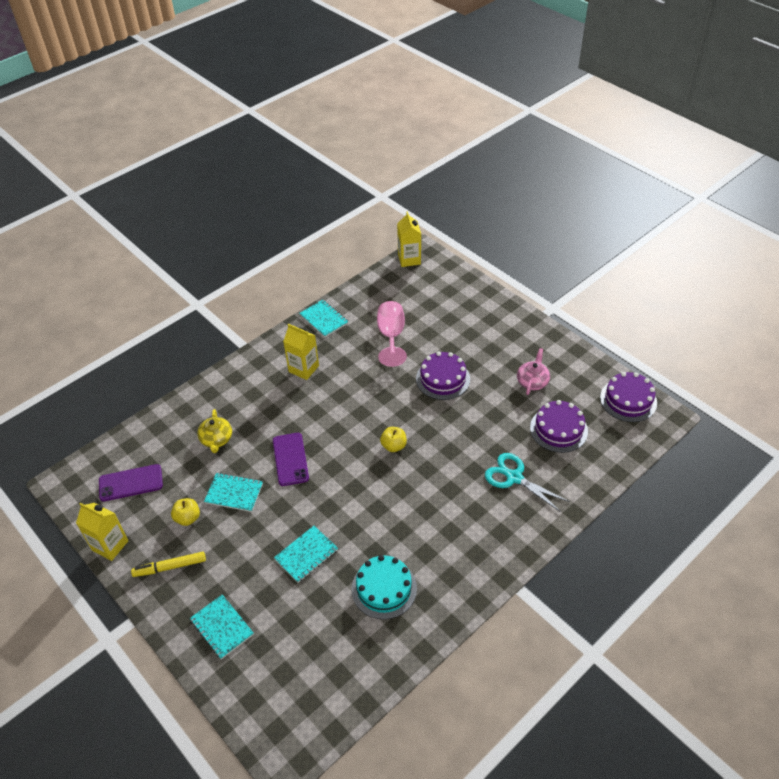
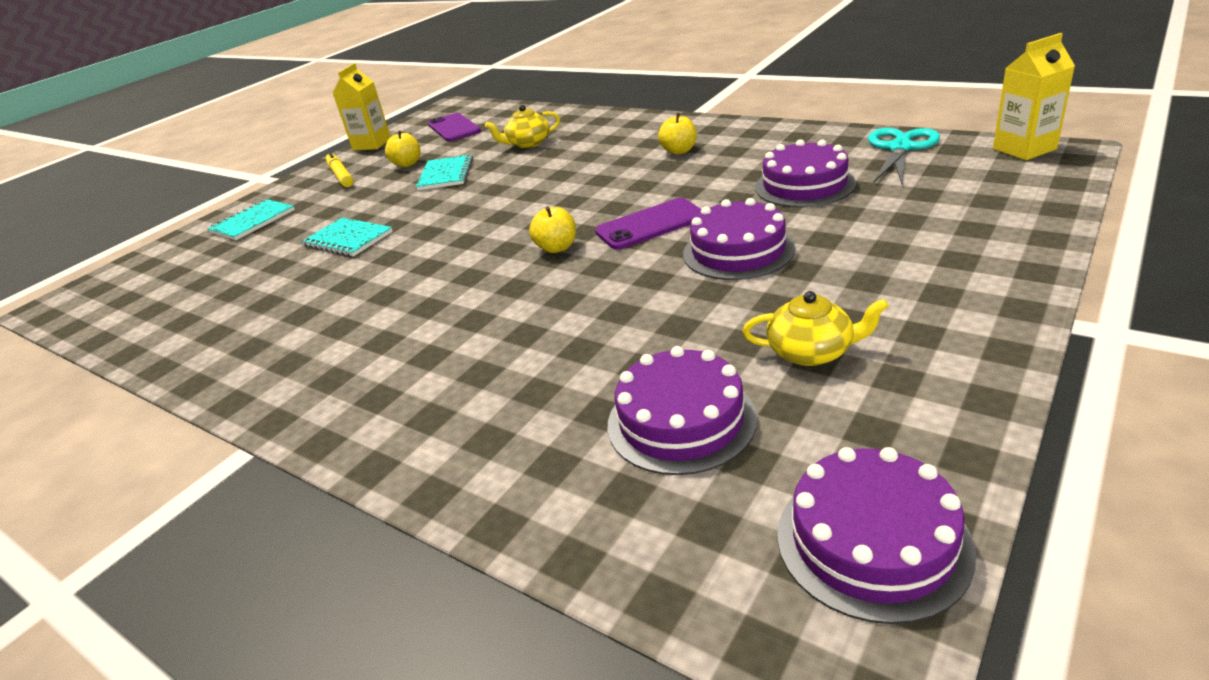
camera: 80 degrees right, 15 degrees down
(290, 459) = (508, 188): purple phone -> purple phone (650, 224)
(303, 369) = (679, 151): yellow carton -> yellow apple
(324, 319) = (792, 135): turquoise notebook -> none
(384, 588) = (280, 308): turquoise cake -> none
(391, 336) = (804, 185): pink goblet -> purple cake
(514, 477) = (517, 385): turquoise scissors -> turquoise scissors (900, 148)
(532, 381) = (811, 351): pink teapot -> yellow teapot

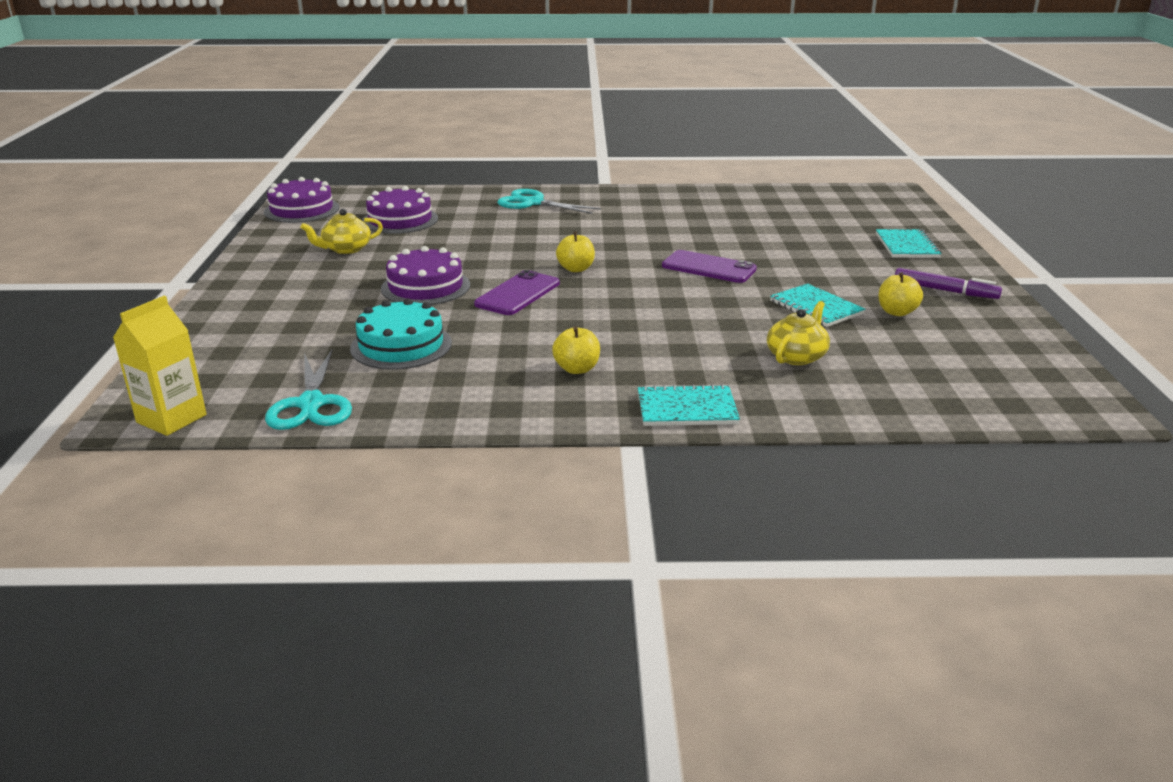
camera: 140 degrees right, 5 degrees down
(341, 175) = (945, 291): yellow marker -> purple marker
(348, 239) = (773, 249): turquoise notebook -> turquoise notebook (687, 408)
(372, 144) = (1024, 329): yellow carton -> none
(429, 411) = (533, 203): none -> turquoise scissors
(454, 128) = (967, 367): purple phone -> purple phone (708, 267)
(804, 185) = (401, 345): purple cake -> turquoise cake

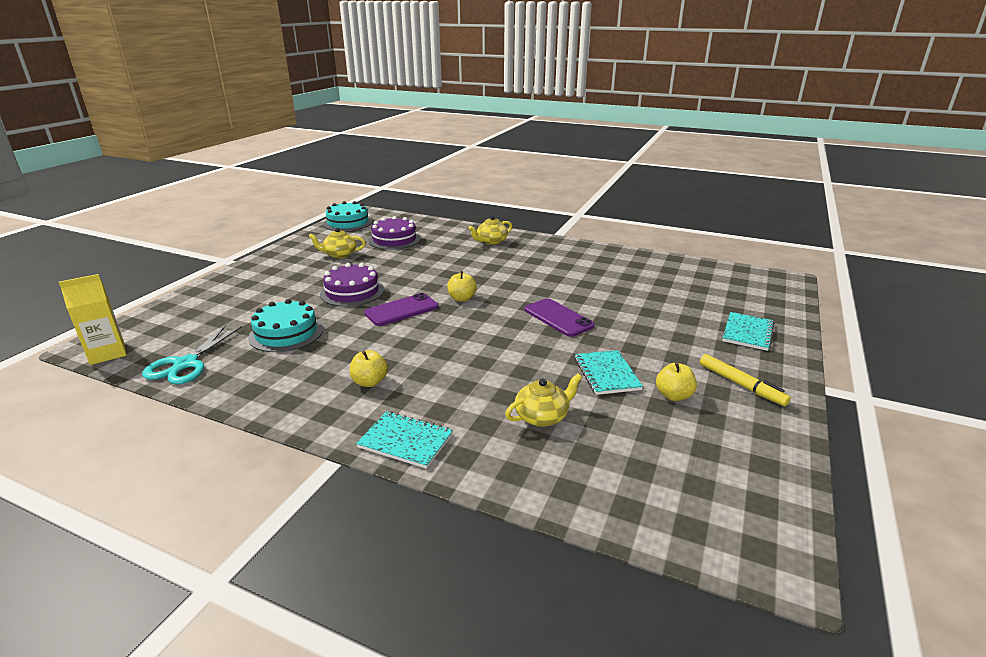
camera: 25 degrees right, 0 degrees up
(302, 210) = (348, 223): purple cake -> turquoise cake
(533, 203) = (491, 241): turquoise scissors -> yellow teapot
(945, 291) = (741, 385): purple marker -> yellow marker

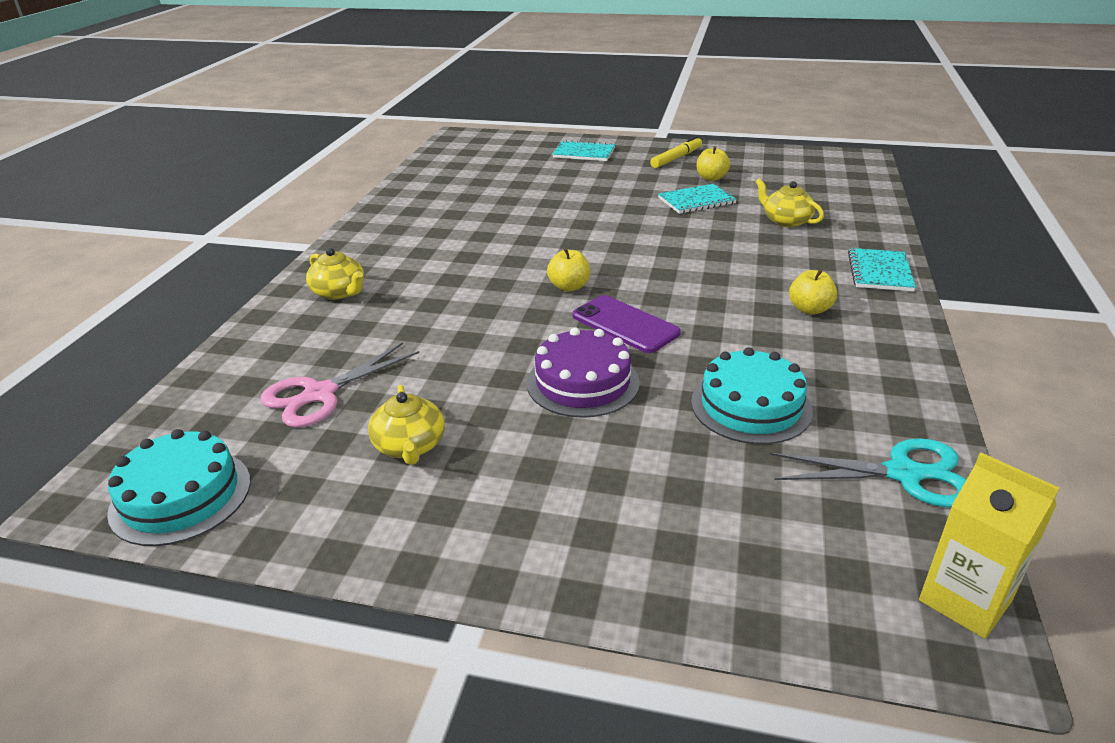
camera: 100 degrees left, 5 degrees up
(394, 239) = (320, 394): purple cake -> pink scissors
(558, 318) = (595, 226): purple phone -> none

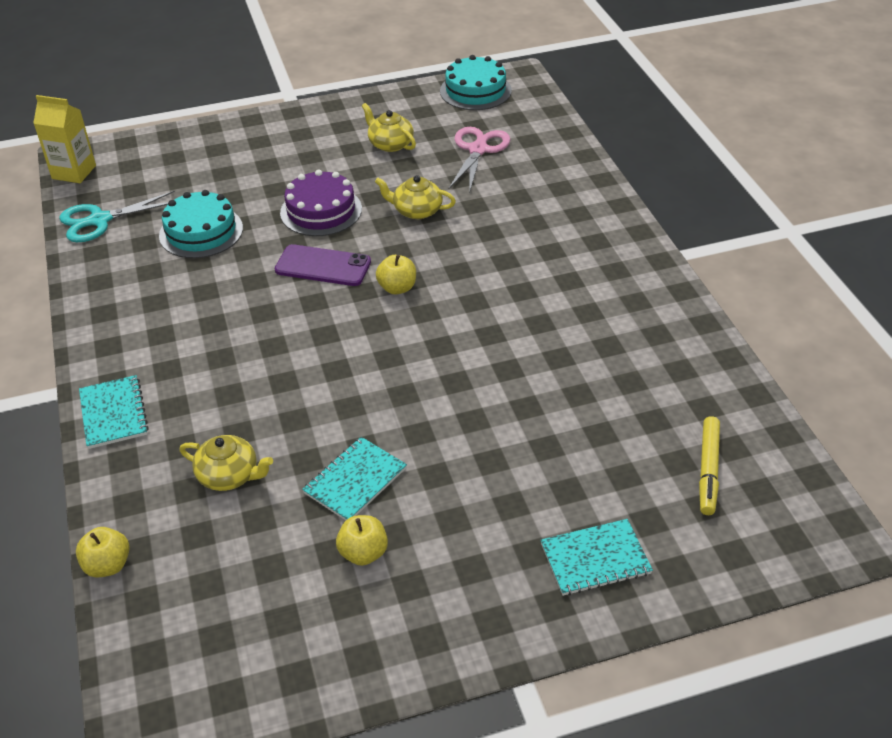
camera: 150 degrees right, 10 degrees up
(339, 292) = (576, 217): yellow teapot -> yellow teapot (416, 211)
(676, 158) = (446, 601): yellow marker -> yellow marker (708, 470)
(809, 309) = (176, 335): yellow apple -> yellow apple (108, 565)

